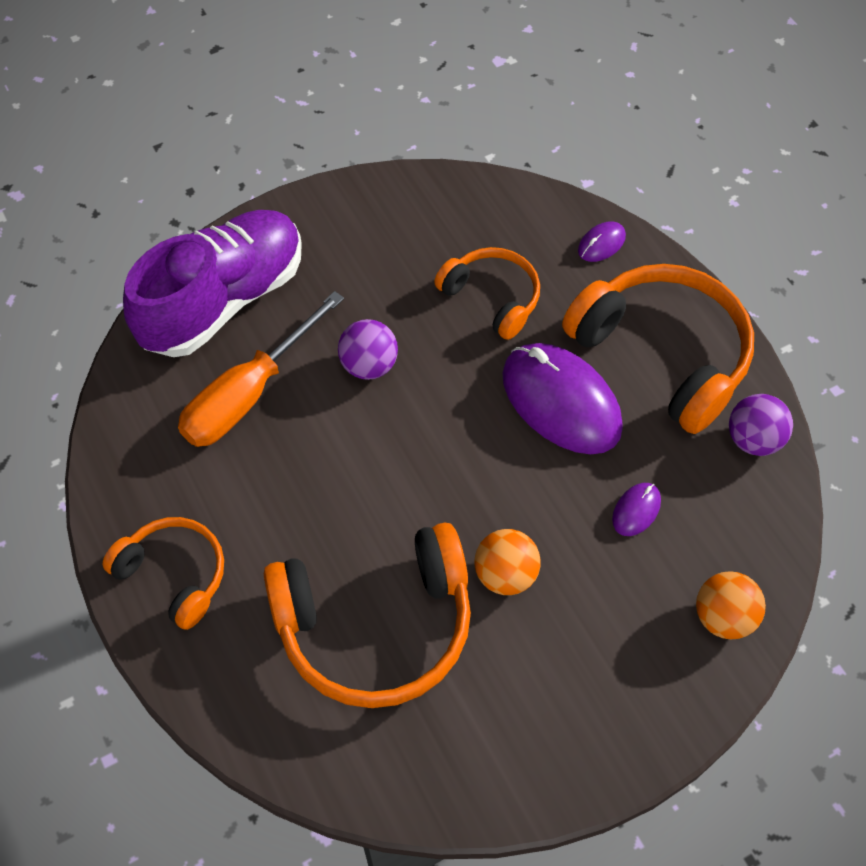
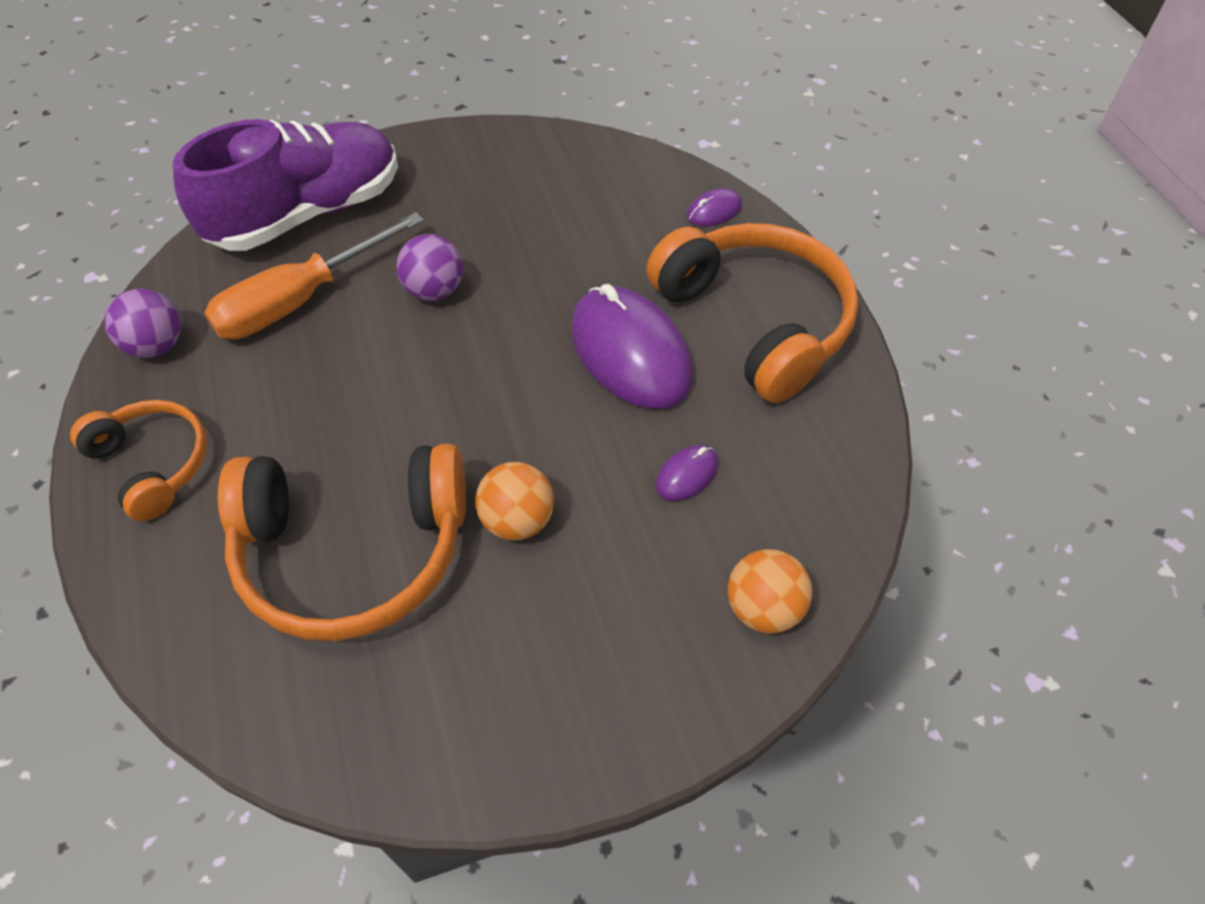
camera: 10 degrees right, 5 degrees down
(492, 297) = (584, 245): orange headphones -> none
(753, 439) = (840, 420): purple ball -> purple ball (157, 345)

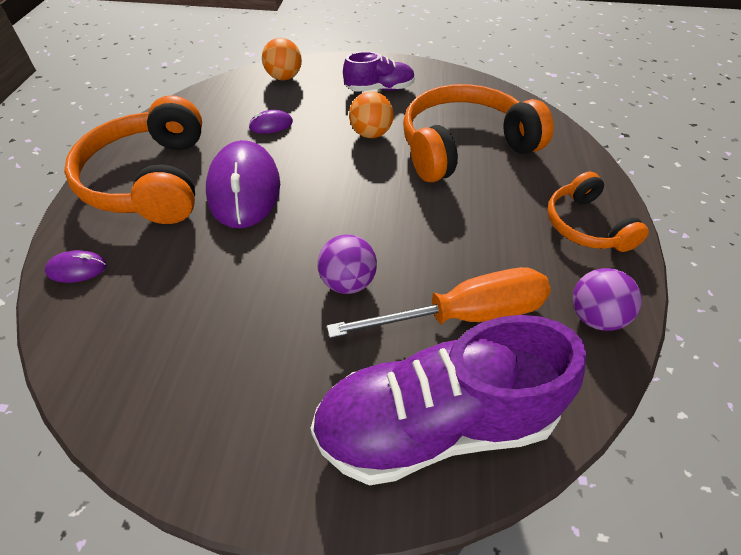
camera: 155 degrees left, 5 degrees down
(353, 552) = (464, 146): orange headphones -> orange headphones turned 45 degrees counterclockwise
(561, 652) = (379, 89): none -> purple shoe

